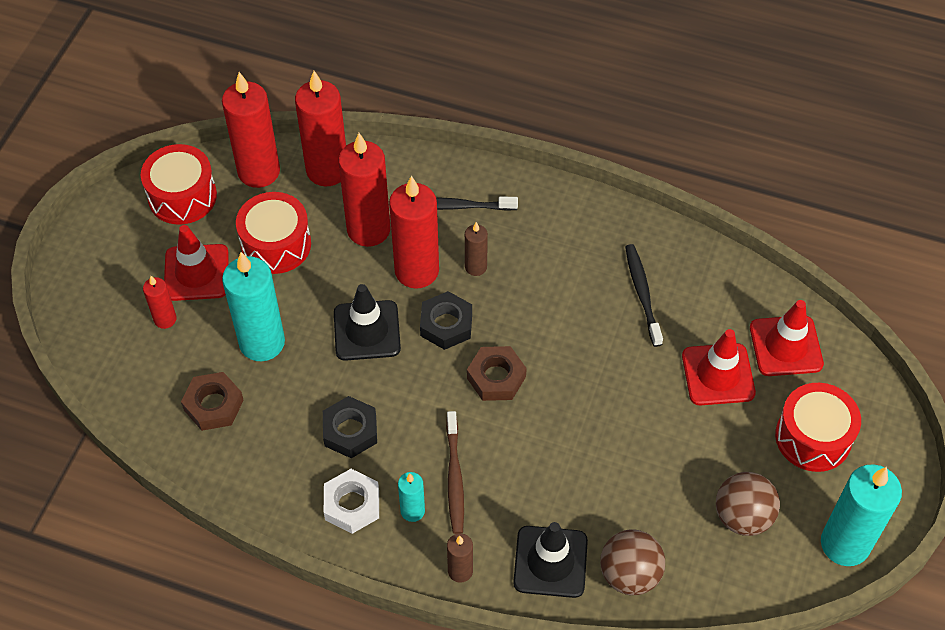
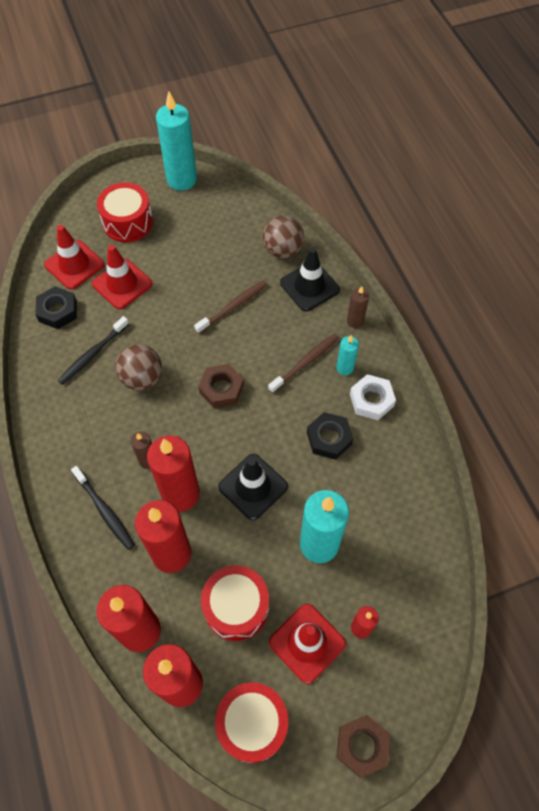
camera: 130 degrees left, 5 degrees up
(213, 405) = (388, 533): brown nut -> brown nut (362, 746)
(446, 324) = (208, 444): black nut -> black nut (58, 311)
(591, 461) = (233, 306): none -> brown toothbrush
(742, 516) = (204, 225): brown ball -> brown ball (142, 378)

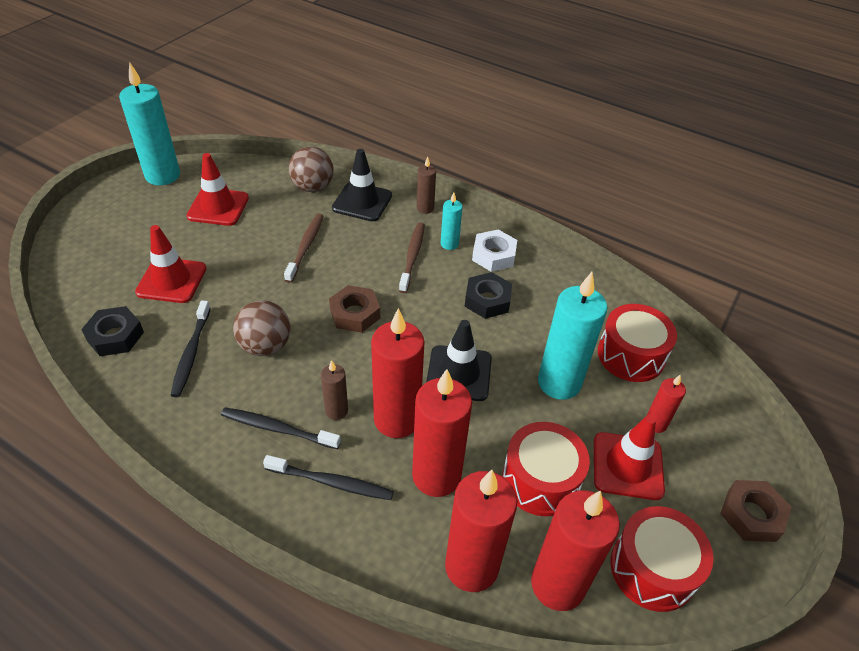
camera: 40 degrees left, 15 degrees down
(74, 265) = (100, 288): red traffic cone -> red traffic cone (218, 207)
(102, 448) = (277, 429): none -> black toothbrush
(128, 222) = (133, 230): red drum -> red drum (631, 355)

